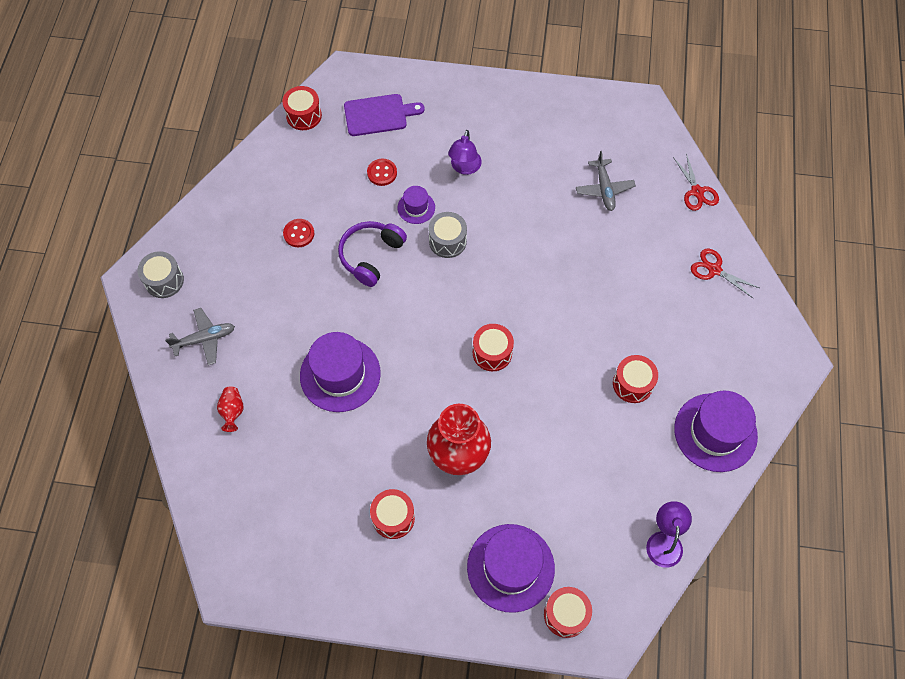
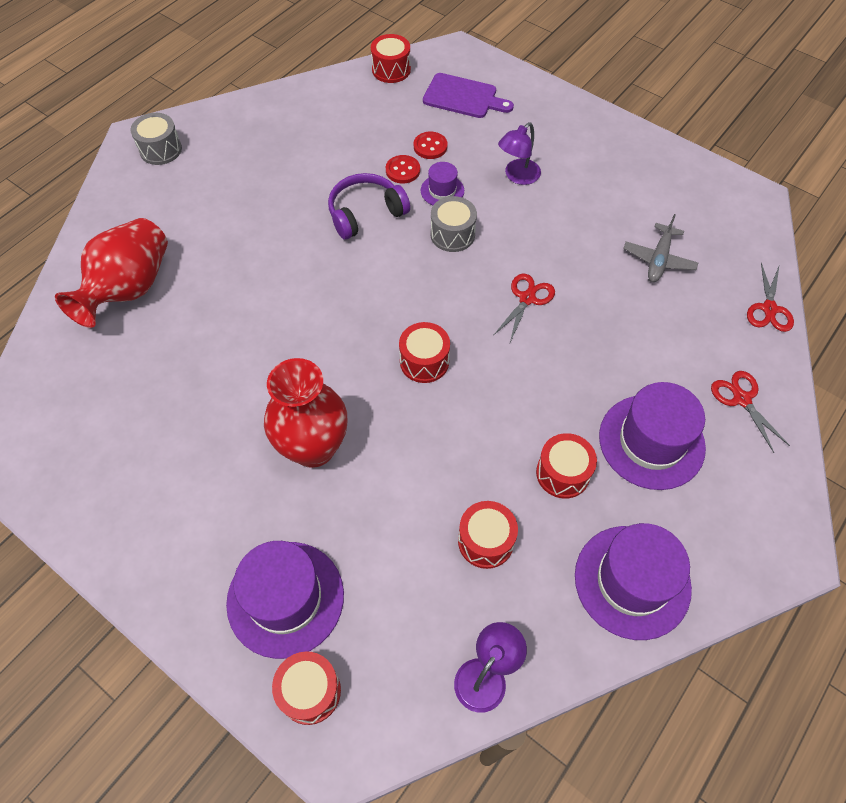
camera: 30 degrees right, 5 degrees down
(204, 339) = (156, 214): grey plane -> none
(232, 411) = (129, 289): red vase -> red vase, size x2.35
(299, 234) = (311, 164): red button -> red button (403, 170)
(340, 374) = (254, 306): purple hat -> purple hat (651, 441)
(393, 517) = (201, 472): red drum -> red drum (485, 541)
(532, 266) = (527, 298): none -> red scissors

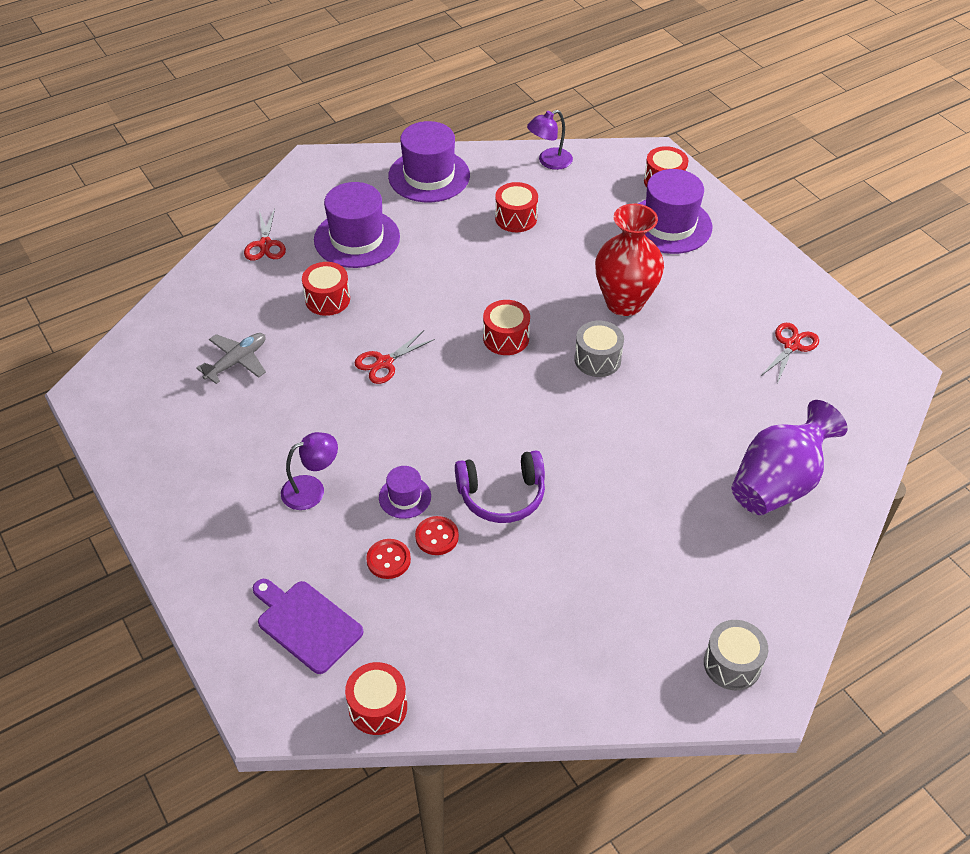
camera: 160 degrees left, 10 degrees down
(129, 289) = (778, 483): red vase -> purple vase
(452, 234) = (420, 444): grey drum -> grey drum (597, 359)
(563, 473) = (437, 238): red drum -> red drum (327, 299)
(769, 309) = (180, 295): red scissors -> red scissors (791, 345)

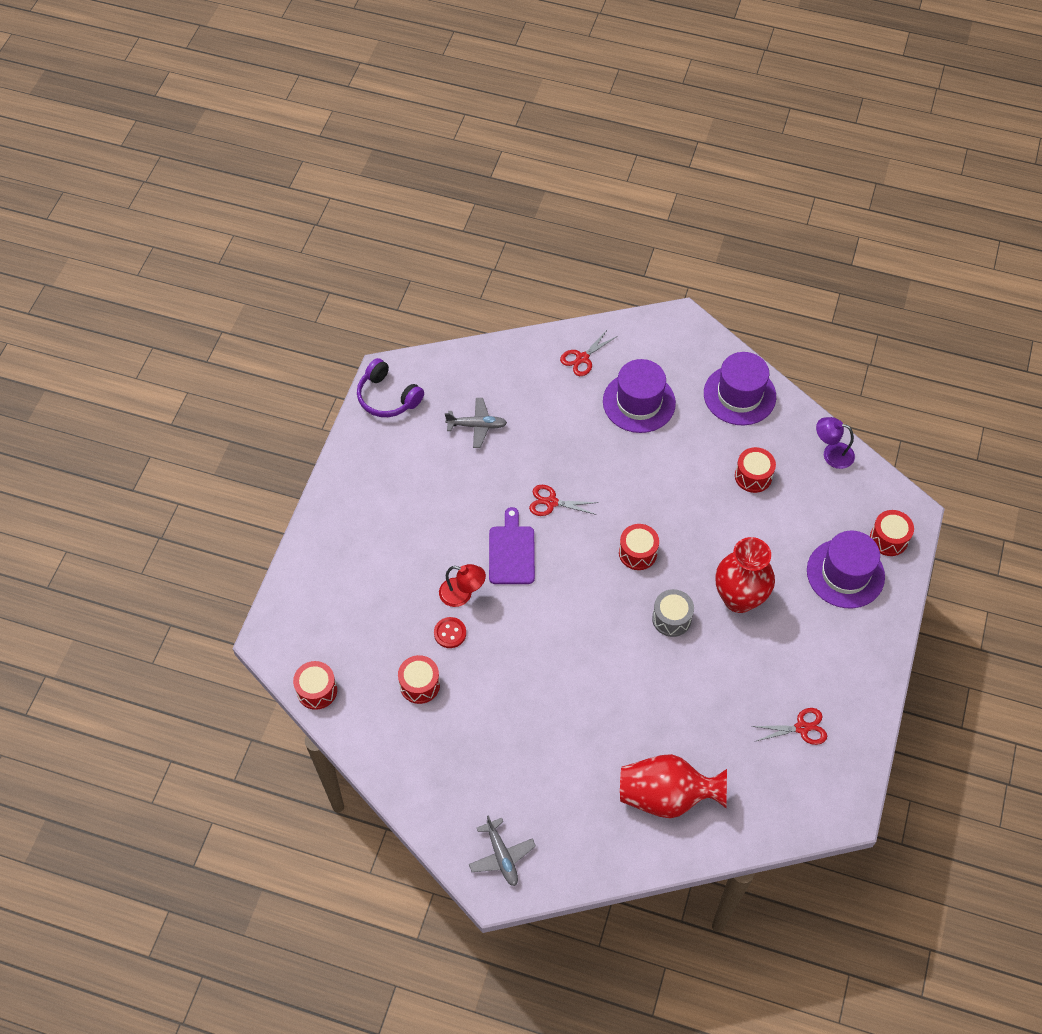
camera: 50 degrees right, 10 degrees up
(306, 624) = (336, 614): purple cutting board -> purple cutting board (511, 552)
(312, 489) = (424, 542): purple lamp -> none
(327, 299) = (571, 430): red drum -> red drum (419, 684)
(388, 560) = (412, 621): red button -> none
(405, 497) = (462, 594): purple hat -> red lamp
(502, 495) = (511, 645): purple headphones -> purple headphones (387, 397)
(732, 664) = (502, 856): grey drum -> grey plane
(778, 483) = (666, 796): purple vase -> red vase

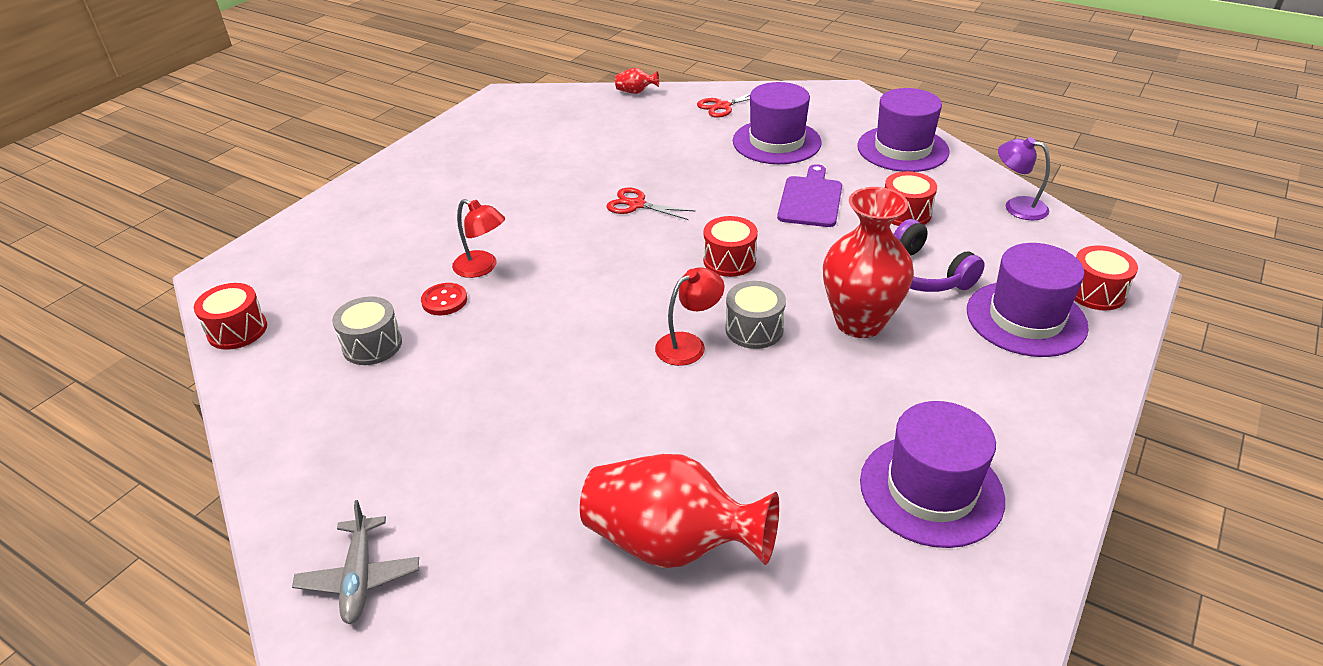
camera: 15 degrees right, 20 degrees down
(387, 397) = (494, 111): purple headphones -> purple headphones (922, 274)
(419, 684) = (372, 345): red drum -> grey drum
(477, 426) = (580, 139): grey plane -> none
(501, 348) = (635, 92): none -> red vase
(511, 552) = (566, 239): purple cutting board -> purple cutting board (810, 199)
(632, 641) = (688, 344): none -> red lamp
(802, 728) = (931, 490): red scissors -> purple hat

